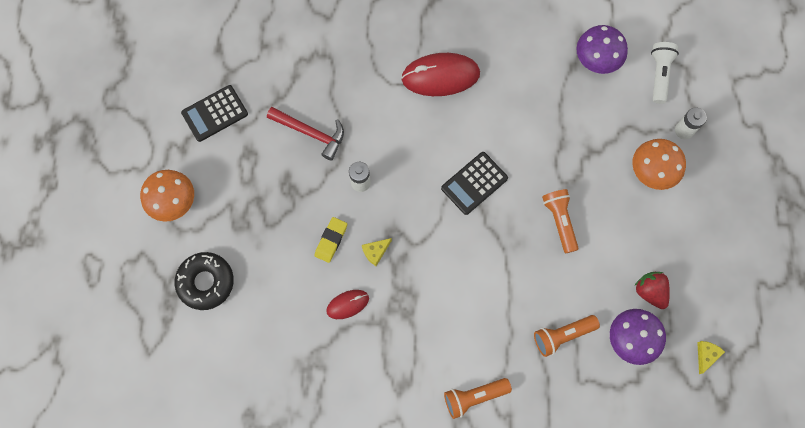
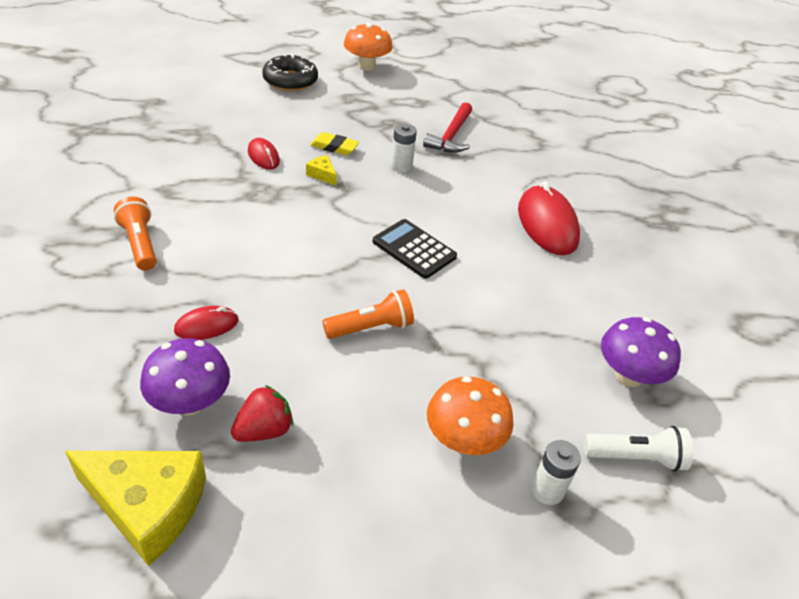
camera: 80 degrees right, 30 degrees down
(215, 113) = (458, 85): black calculator -> none
(562, 335) = (206, 326): orange flashlight -> red mouse
(706, 355) = (147, 507): yellow cheese -> yellow cheese, size x2.39

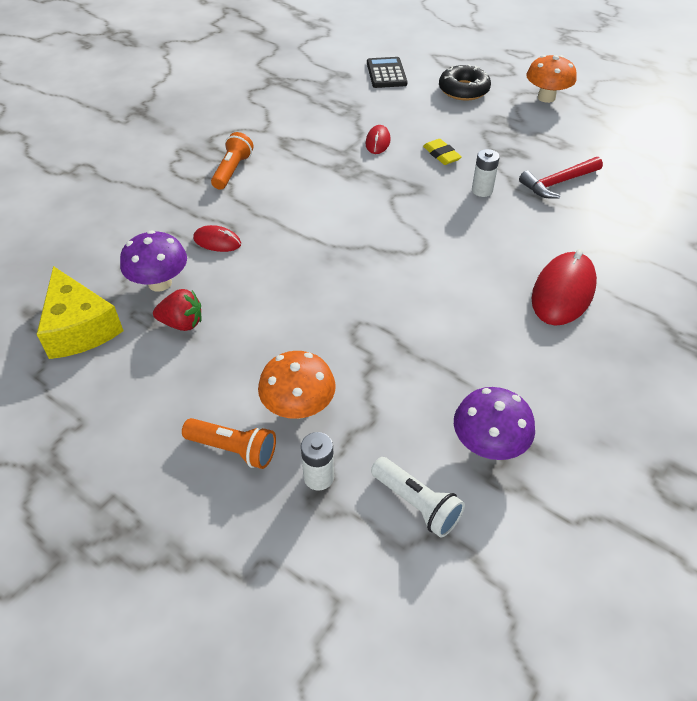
camera: 45 degrees right, 5 degrees up
(322, 175) = (408, 172): yellow cheese -> none
(371, 327) = (320, 297): orange flashlight -> orange flashlight (233, 449)
(414, 249) = (417, 258): black calculator -> black calculator (386, 73)

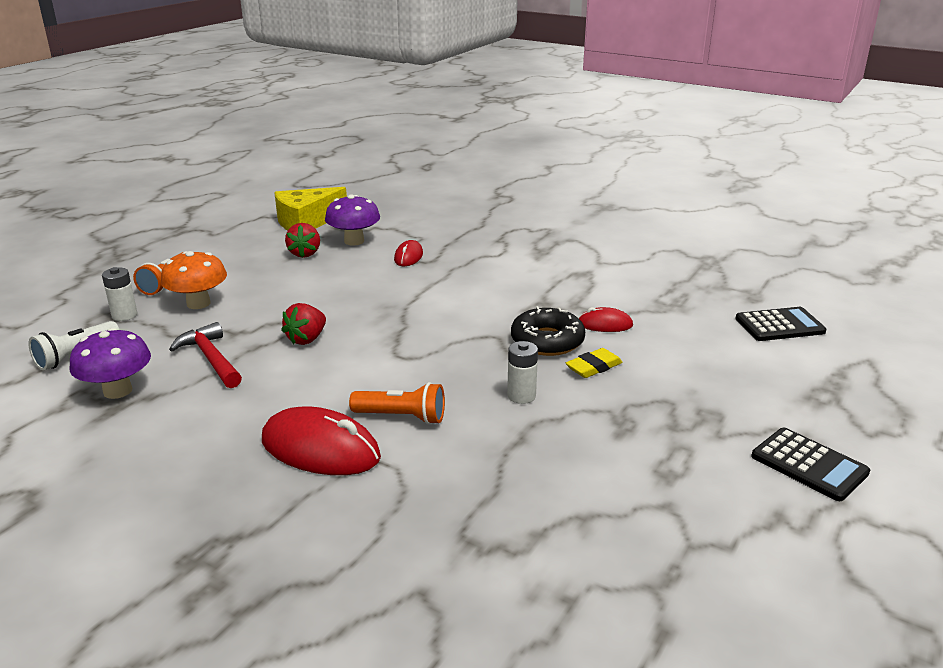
camera: 85 degrees right, 20 degrees down
(232, 170) = (520, 253): orange flashlight -> orange flashlight (402, 417)
(390, 310) = (306, 339): none -> red strawberry
(463, 90) = (777, 385): black donut -> black donut (547, 341)
(546, 98) = (809, 465): orange mushroom -> black calculator
(558, 183) = (557, 461): red hammer -> red hammer (211, 359)

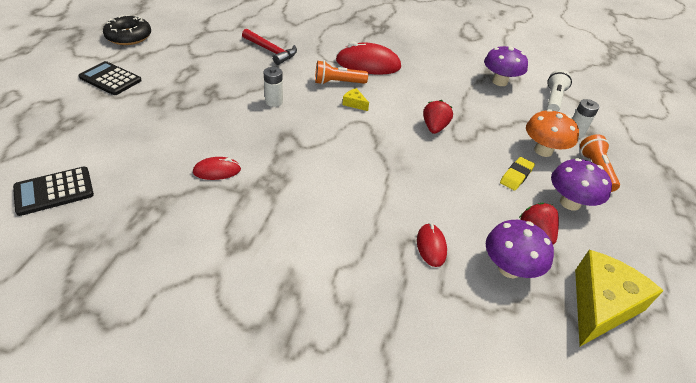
camera: 160 degrees right, 15 degrees up
(211, 359) = (476, 106): red hammer -> red hammer (271, 51)
(240, 266) = (570, 203): none -> purple mushroom
(396, 380) = (354, 103): none -> yellow cheese
(547, 341) = (263, 147): black donut -> black donut (129, 36)
(593, 367) = (227, 127): yellow eraser -> yellow eraser (516, 176)

